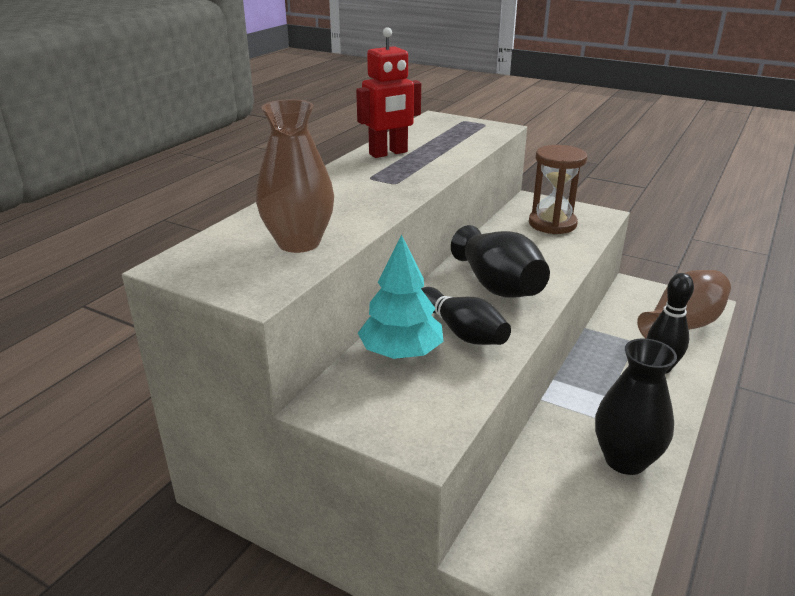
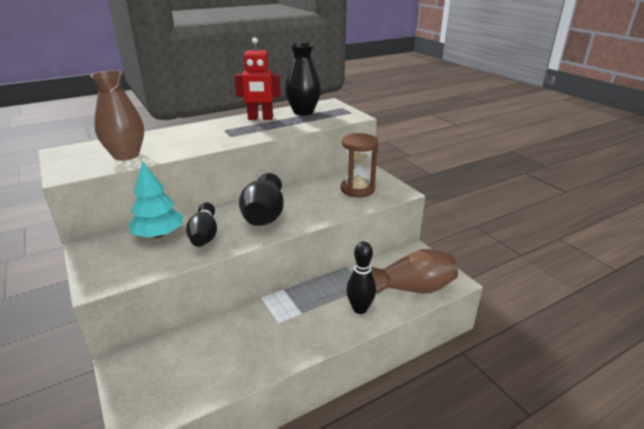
camera: 30 degrees right, 0 degrees up
(625, 460) = (259, 352): black vase -> black vase (303, 112)

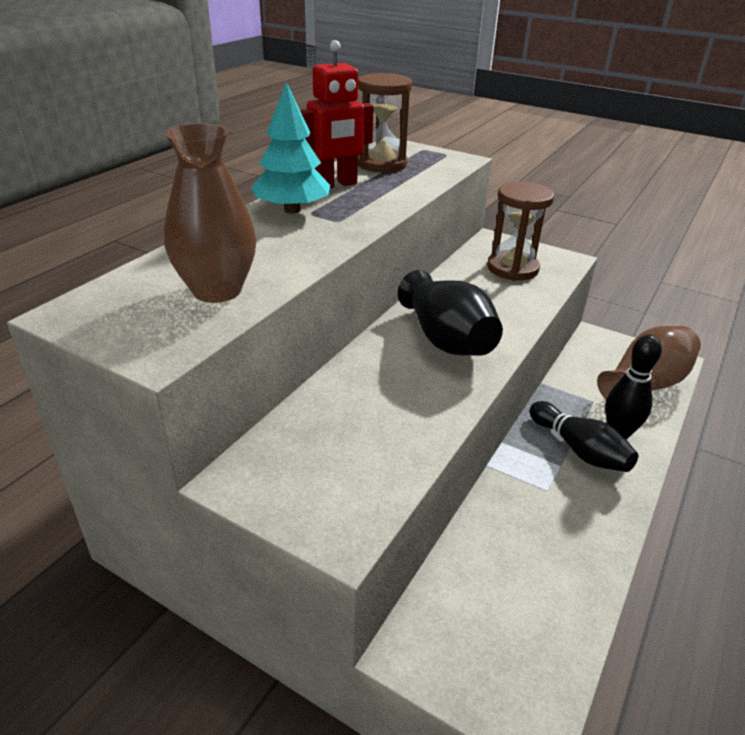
camera: 30 degrees left, 5 degrees up
(159, 235) = (330, 417): turquoise tree -> turquoise tree (292, 210)
(204, 234) = (400, 393): black bowling pin -> black bowling pin (579, 450)
(303, 112) = (381, 164): black vase -> brown hourglass

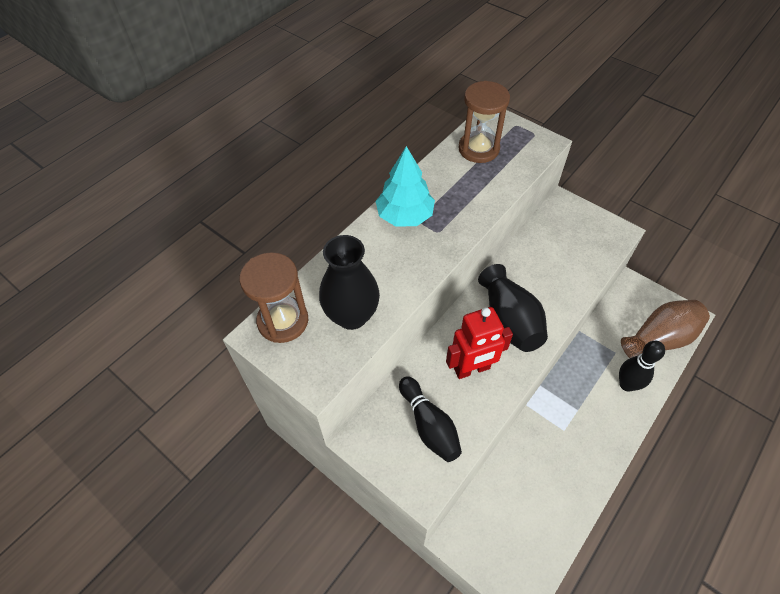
camera: 10 degrees right, 20 degrees up
(217, 290) = (352, 316): brown vase -> black vase
(336, 185) = (440, 180): red robot -> red robot (472, 369)
(512, 268) = (573, 241): brown hourglass -> brown hourglass (283, 321)
(579, 450) = (594, 397): black bowling pin -> black bowling pin (429, 425)

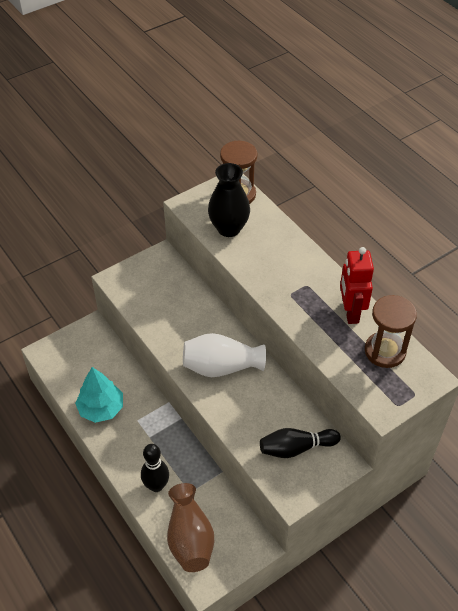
camera: 105 degrees right, 5 degrees down
(405, 216) = (314, 278): turquoise tree -> turquoise tree (101, 408)
(429, 425) = (156, 293): black bowling pin -> black bowling pin (296, 448)
(472, 369) = (188, 329): red robot -> red robot (350, 312)
(509, 321) = (221, 367): black vase -> white vase

